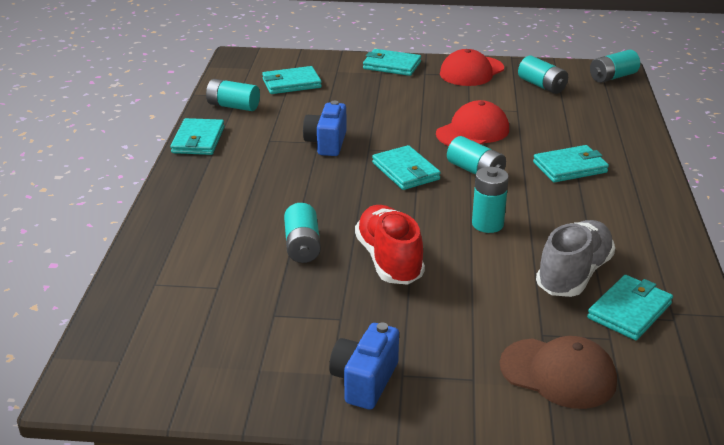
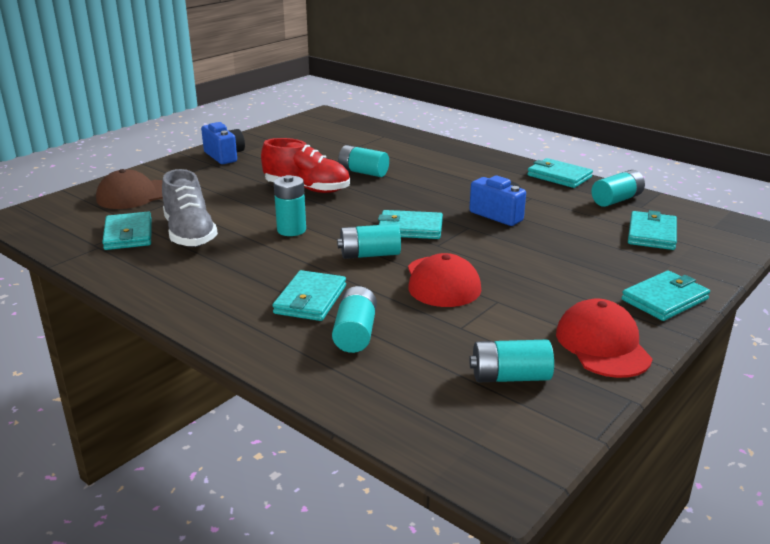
camera: 125 degrees right, 5 degrees down
(612, 77) = (479, 458): turquoise battery -> turquoise battery (355, 333)

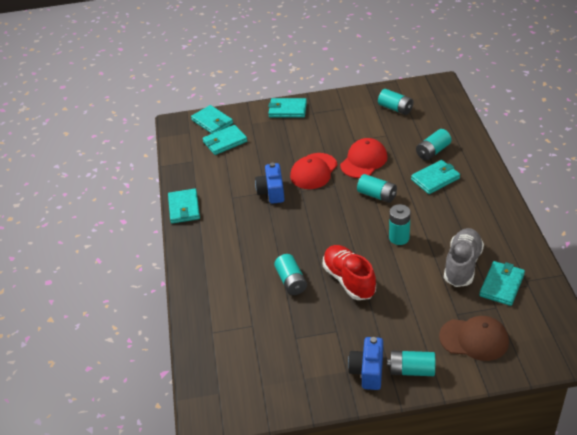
camera: 135 degrees left, 15 degrees up
(410, 228) = (332, 205): turquoise wallet -> turquoise wallet (212, 122)
(602, 345) = (344, 104): red cap -> red cap (313, 171)
(616, 200) = (194, 172): turquoise battery -> turquoise battery (411, 370)

